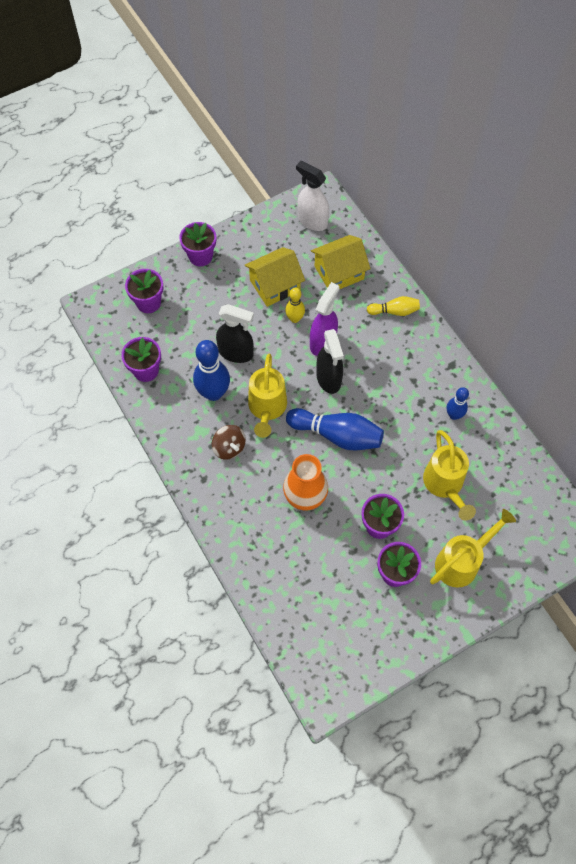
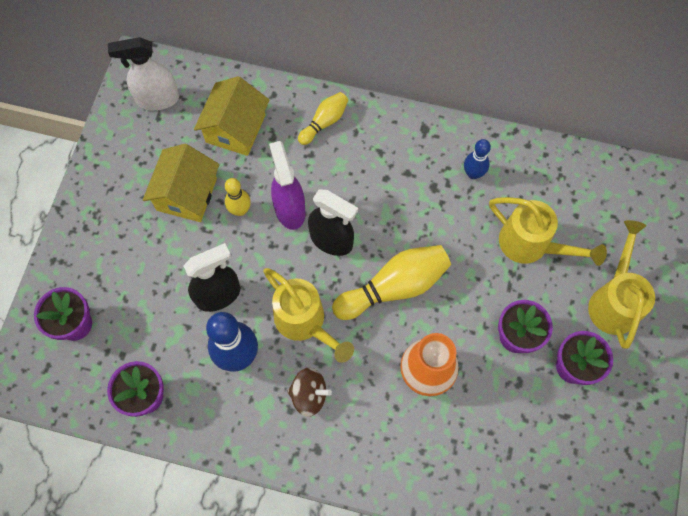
camera: 45 degrees left, 5 degrees up
(200, 256) = (80, 229): purple flower pot -> none
(337, 435) = (394, 287): blue bowling pin -> yellow bowling pin

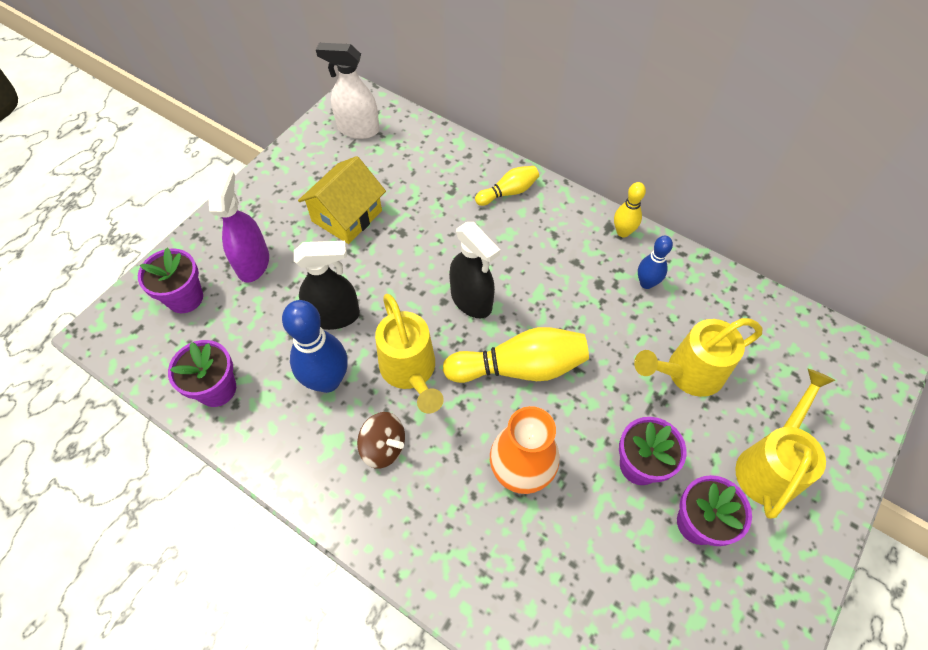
camera: 20 degrees right, 10 degrees down
(235, 129) = (419, 173): yellow house -> none
(240, 210) = (391, 245): yellow bowling pin -> yellow bowling pin (623, 232)
(289, 209) = (441, 259): purple spray bottle -> purple spray bottle (253, 263)
(530, 245) = (688, 373): yellow watering can -> yellow watering can turned 105 degrees clockwise

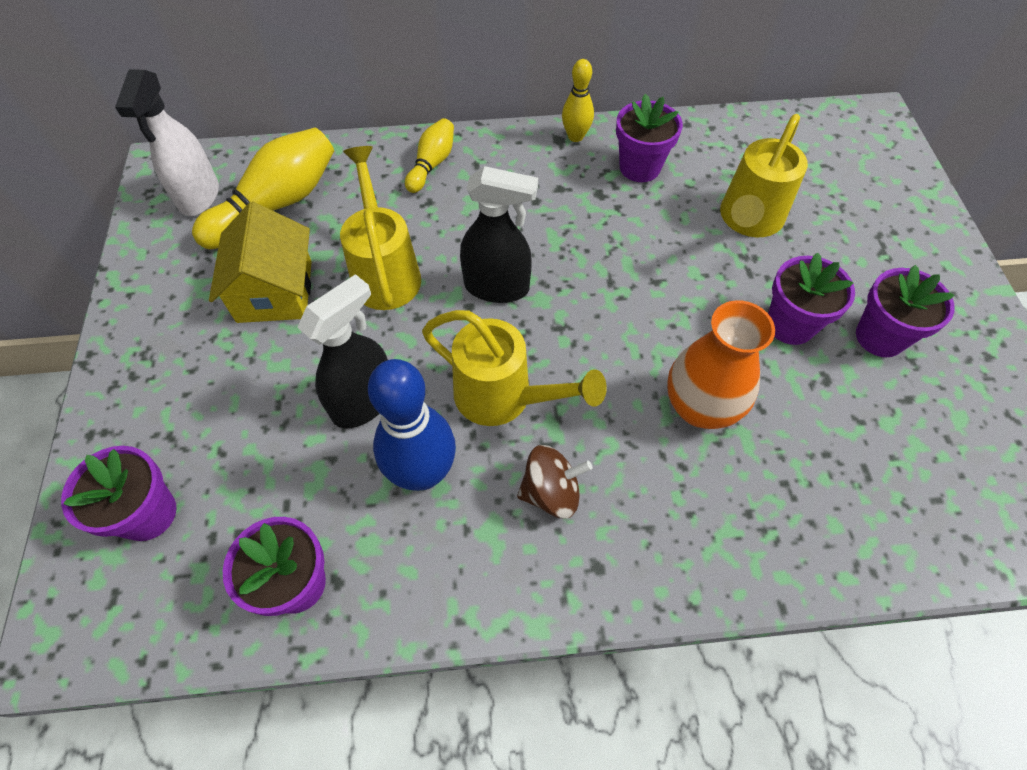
camera: 40 degrees left, 0 degrees up
(253, 263) = (204, 413): purple spray bottle -> none
(358, 129) = (199, 196): white spray bottle -> white spray bottle turned 60 degrees counterclockwise
(519, 367) = (605, 316): yellow bowling pin -> yellow bowling pin (277, 204)
(646, 283) = (639, 167): blue bowling pin -> purple flower pot
(769, 466) = (880, 250): yellow watering can -> yellow watering can (385, 272)

